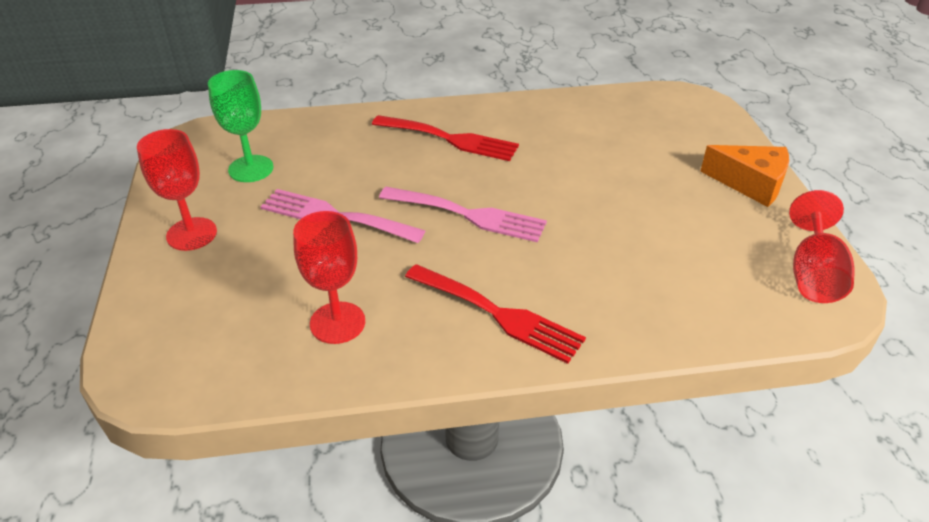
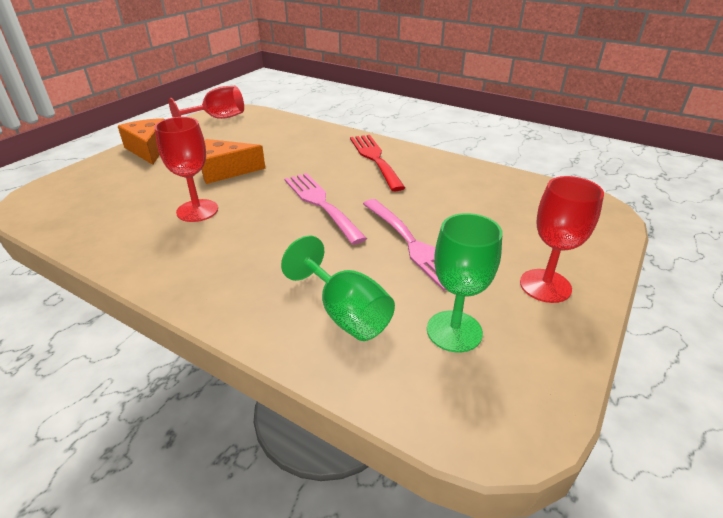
camera: 140 degrees left, 5 degrees down
(336, 146) = (345, 313): none -> green goblet
(337, 323) = (465, 188): red goblet -> red goblet (197, 211)
(450, 139) = (242, 263): red fork -> none
(622, 201) = (225, 171): none -> orange cheese

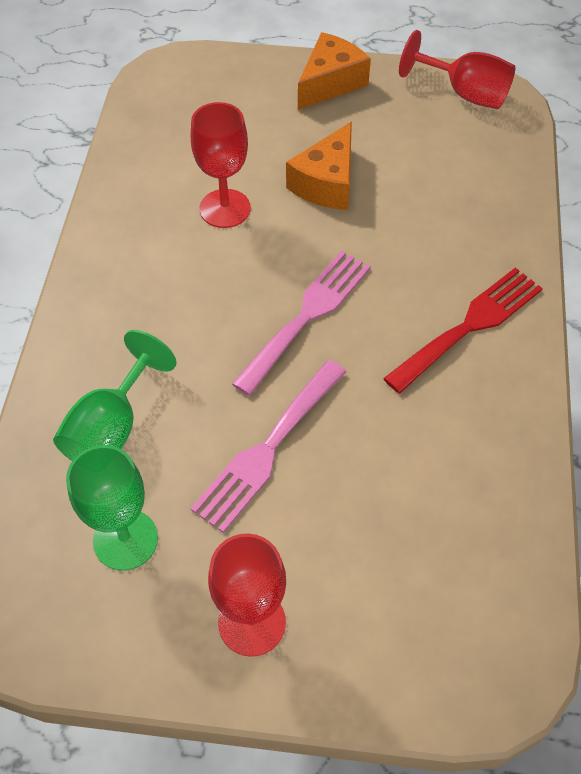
camera: 65 degrees right, 20 degrees up
(225, 171) = (326, 183): orange cheese -> orange cheese turned 120 degrees counterclockwise

